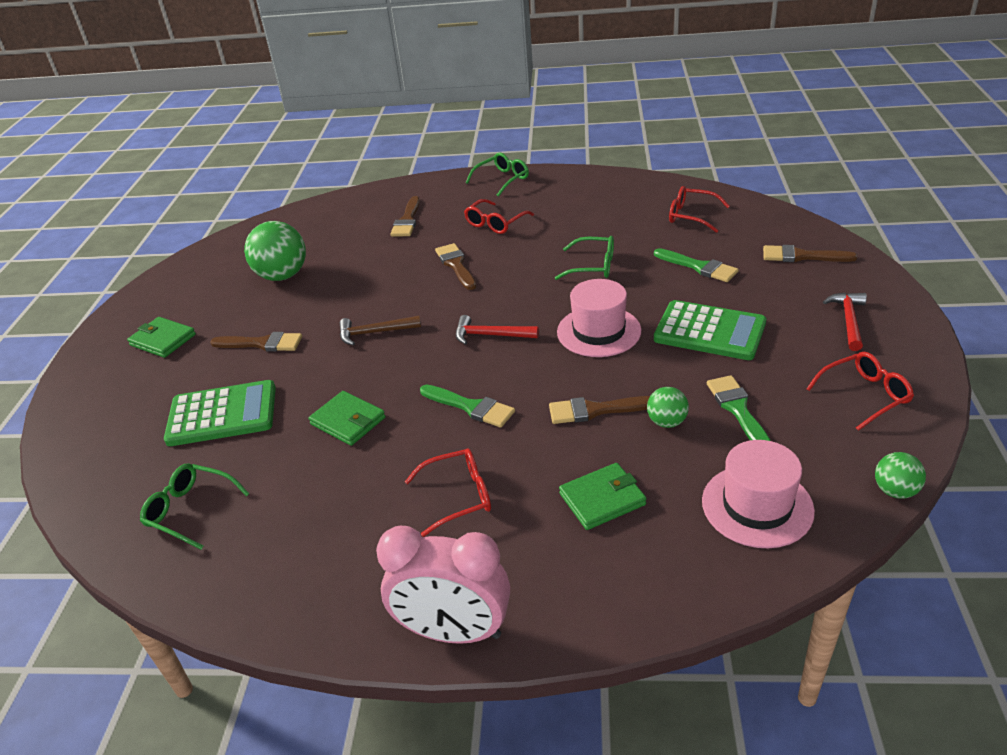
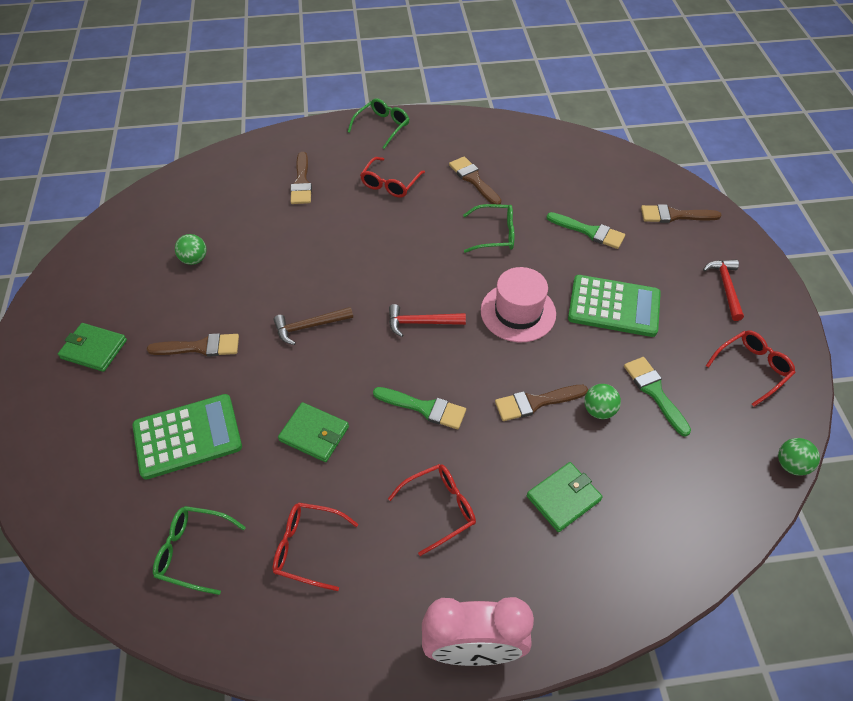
camera: 15 degrees left, 15 degrees up
(282, 276) = (194, 259): green ball -> green ball, size x0.52
(456, 265) = (366, 238): brown brush -> brown brush (473, 180)
(691, 216) = (570, 170): red glasses -> red glasses (307, 547)
(757, 506) = (689, 491): pink hat -> none

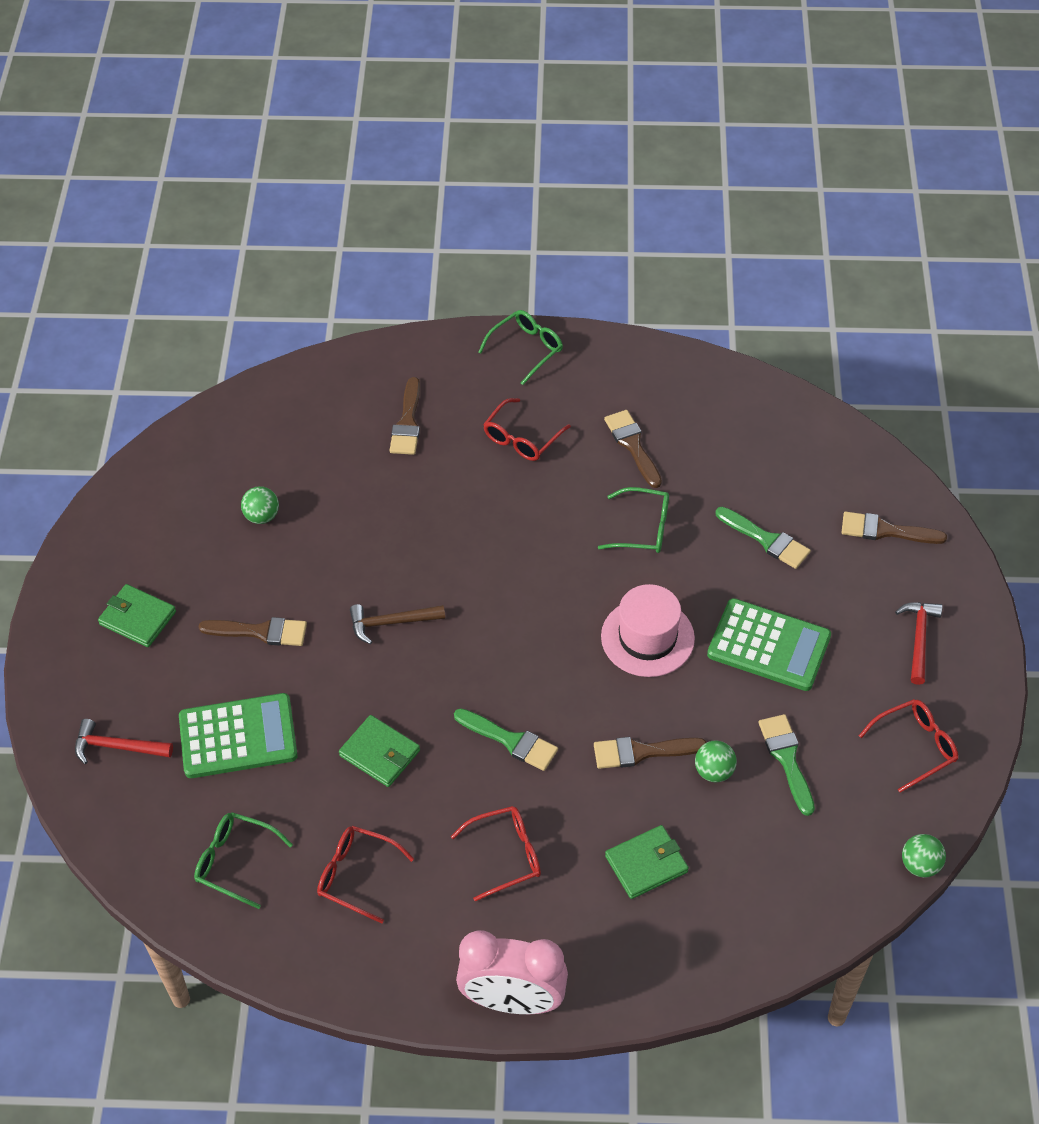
camera: 10 degrees right, 0 degrees up
(421, 323) = (526, 636): red hammer -> red hammer (117, 747)

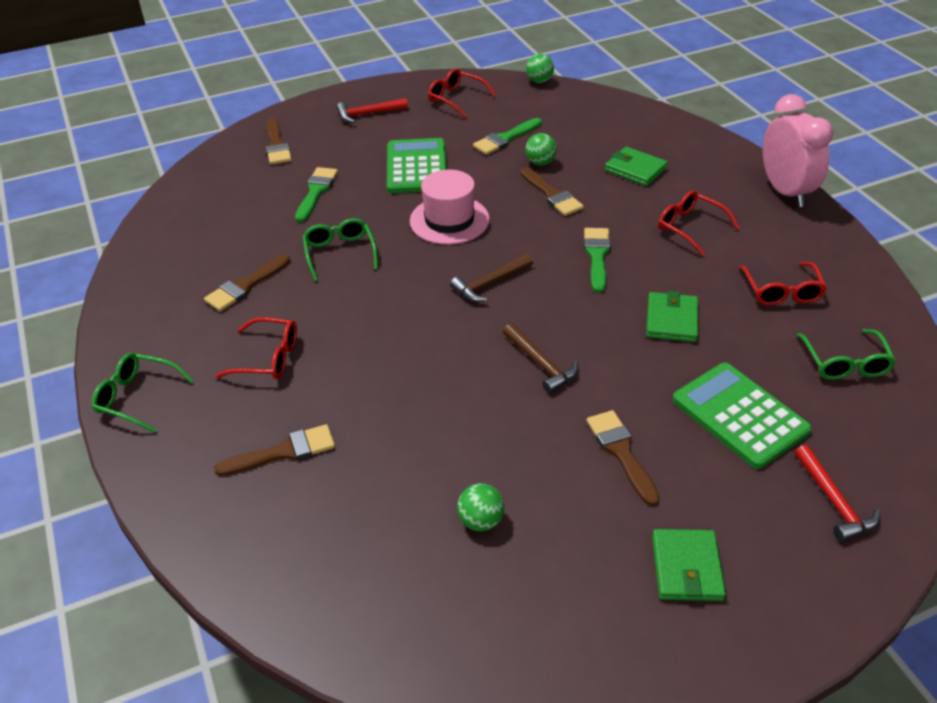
camera: 115 degrees left, 10 degrees down
(523, 631) = (490, 283): none -> brown hammer

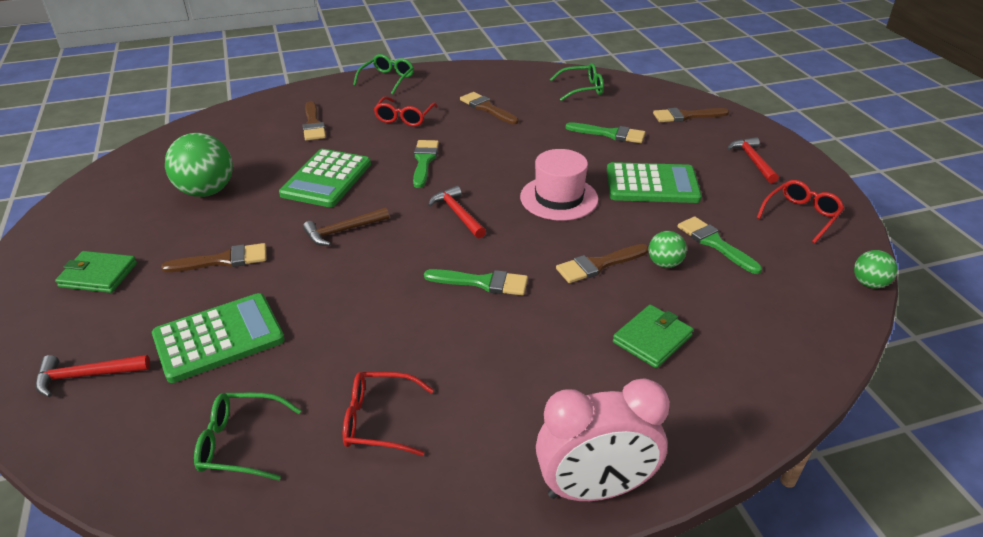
camera: 95 degrees right, 5 degrees down
(340, 253) = (519, 144): green glasses -> green glasses (582, 89)
(383, 323) = (424, 161): none -> green brush
(434, 402) = (326, 179): none -> green calculator
(481, 521) = (207, 191): green ball -> green ball, size x1.91
(490, 283) = (457, 214): brown hammer -> red hammer
(671, 320) = (366, 318): green wallet -> none
(690, 227) = (521, 365): red glasses -> none

